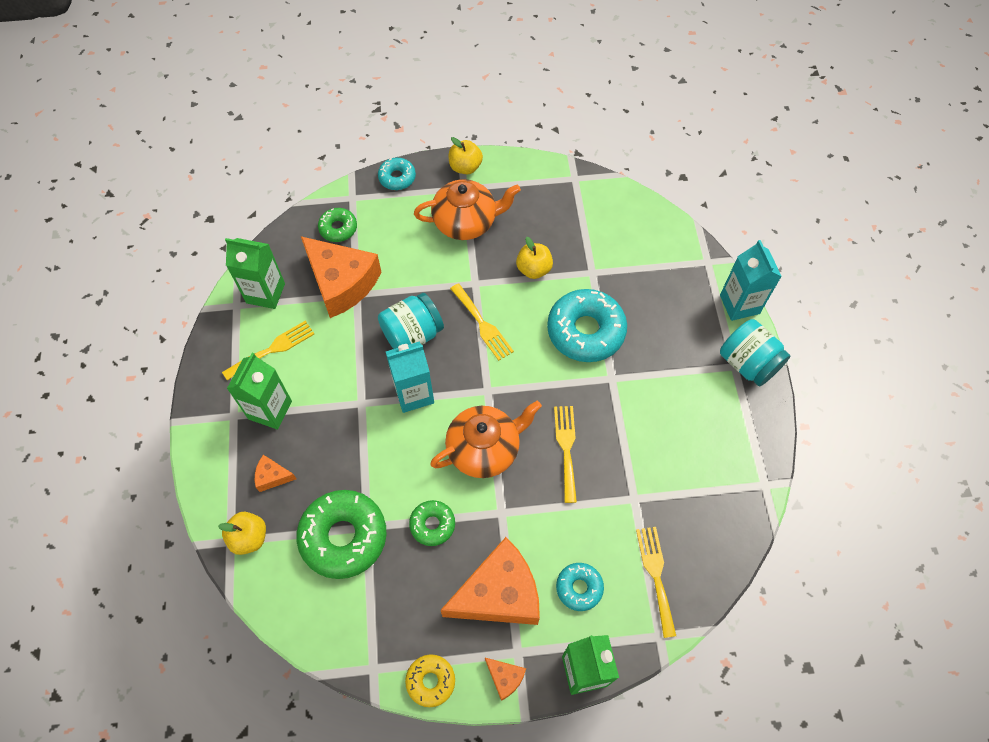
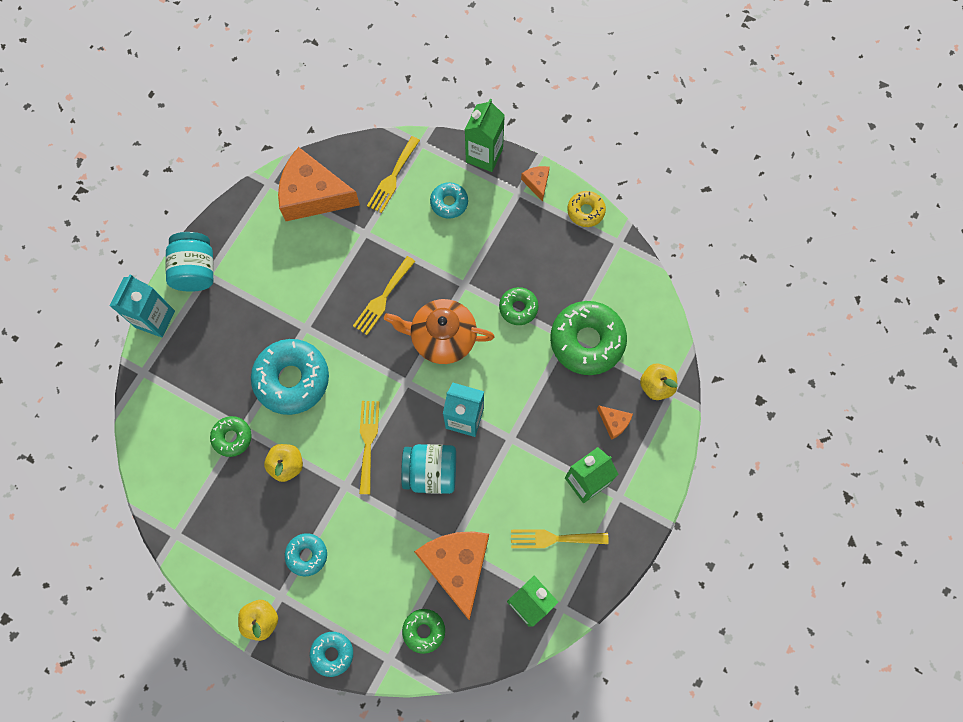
camera: 145 degrees left, 10 degrees up
(466, 222) = (307, 555): orange teapot -> turquoise donut
(499, 593) = (504, 233): orange cheese -> orange cheese (313, 195)
(593, 261) = (232, 437): none -> green donut

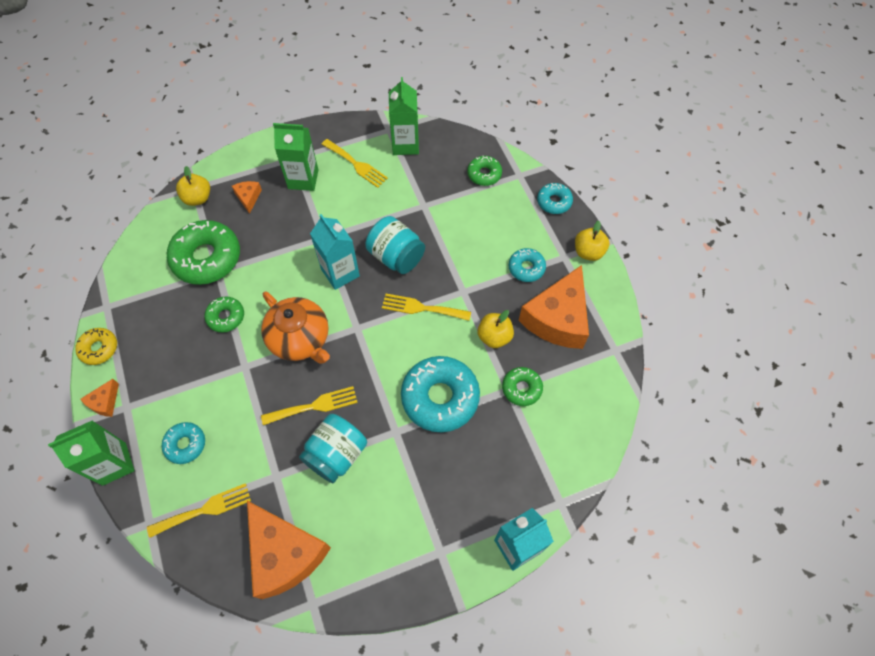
camera: 140 degrees left, 10 degrees down
(196, 270) = (447, 566): turquoise jar -> turquoise jar (336, 454)
(368, 442) = (422, 308): yellow fork -> yellow fork turned 60 degrees clockwise
(457, 566) = (431, 192): orange cheese -> orange cheese (557, 318)

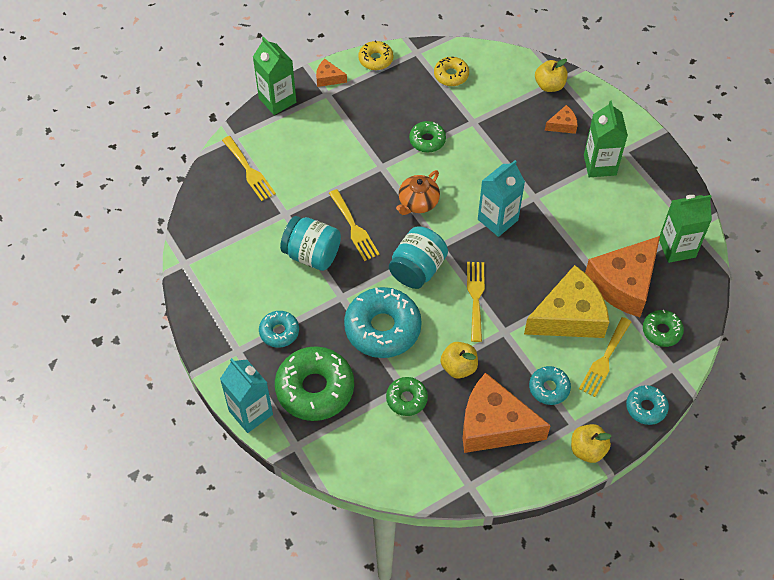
camera: 80 degrees right, 5 degrees down
(151, 280) = (451, 75): none -> yellow donut
(185, 444) = (302, 143): turquoise donut -> turquoise donut (279, 332)
(207, 258) = (485, 110): green donut -> green donut (315, 389)
(285, 554) = (221, 235): orange cheese -> orange cheese (624, 284)
(300, 339) = (418, 202): orange teapot -> orange teapot, size x0.66
(356, 164) = (634, 207): yellow fork -> yellow fork (604, 360)
(396, 256) = (529, 264): turquoise jar -> turquoise jar (417, 269)
(457, 237) = (569, 316): none -> yellow cheese

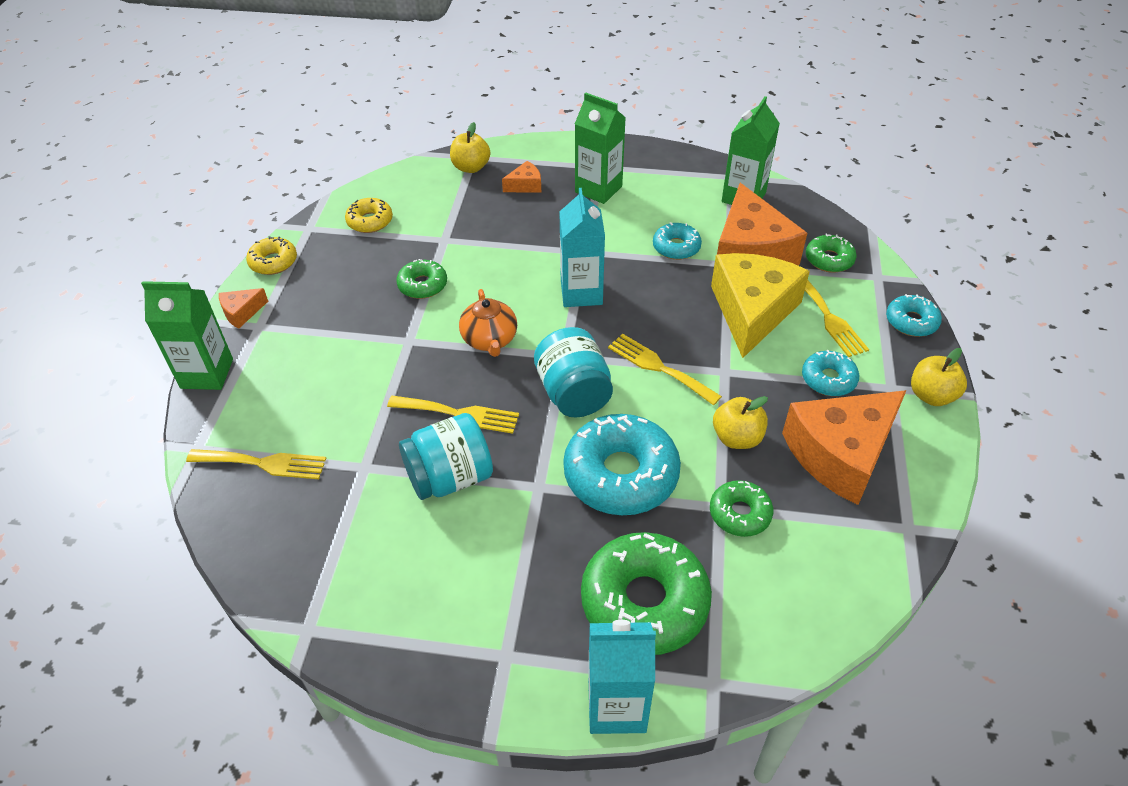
camera: 50 degrees left, 10 degrees down
(279, 332) = (524, 586): turquoise donut -> turquoise donut (676, 247)
(562, 125) = (525, 185): orange cheese -> orange cheese turned 45 degrees clockwise

